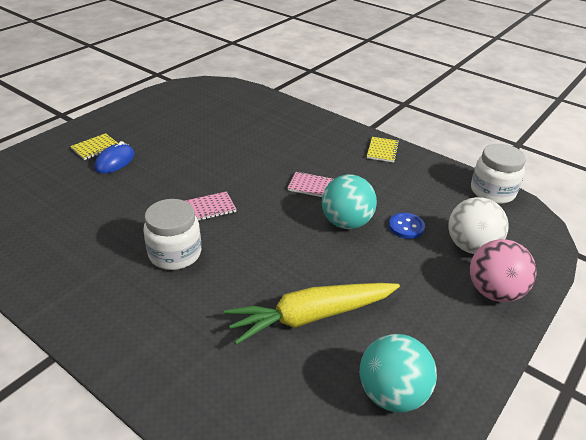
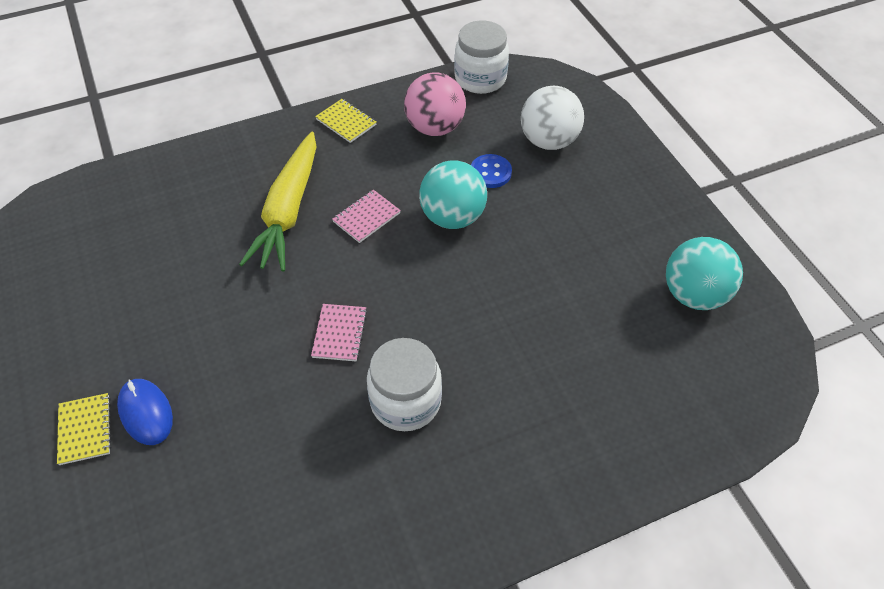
camera: 60 degrees left, 15 degrees up
(311, 317) = (575, 312): yellow carrot -> yellow carrot (288, 211)
(494, 292) = (614, 160): pink ball -> pink ball (435, 128)

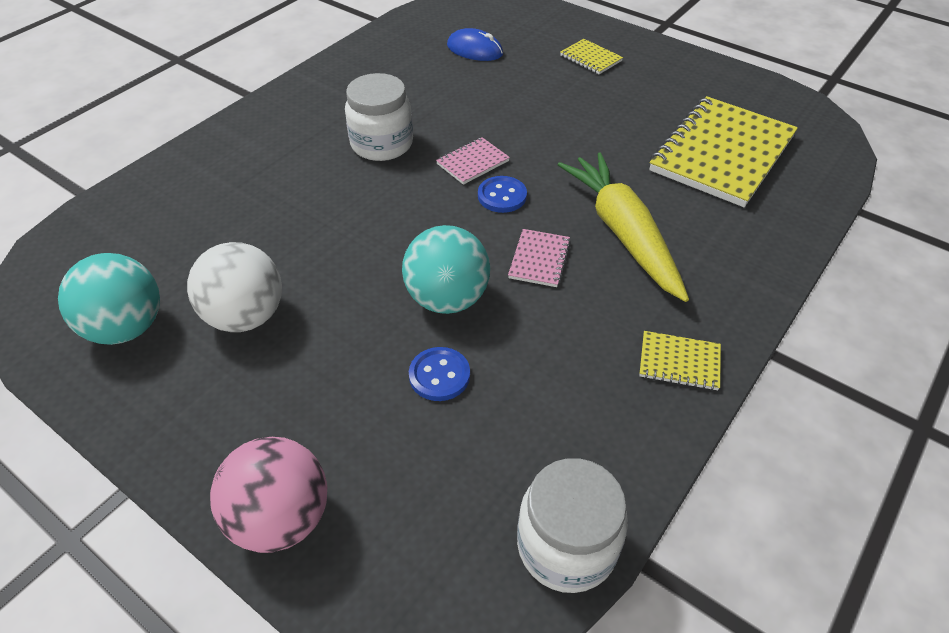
camera: 150 degrees right, 5 degrees down
(132, 242) = (722, 154): none -> yellow notebook
(146, 413) = (563, 77): blue mouse -> blue mouse (475, 50)
(339, 333) = (472, 162): pink notebook -> pink notebook turned 75 degrees clockwise
(345, 285) = (502, 196): none -> blue button
(435, 128) = (560, 410): pink ball -> pink ball (281, 518)
(548, 141) = (386, 466): white ball -> white ball (246, 316)

